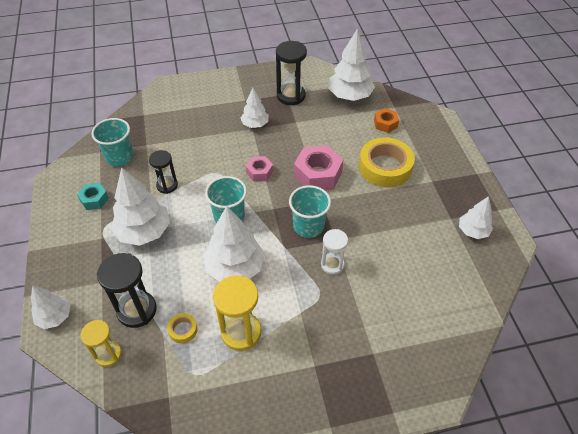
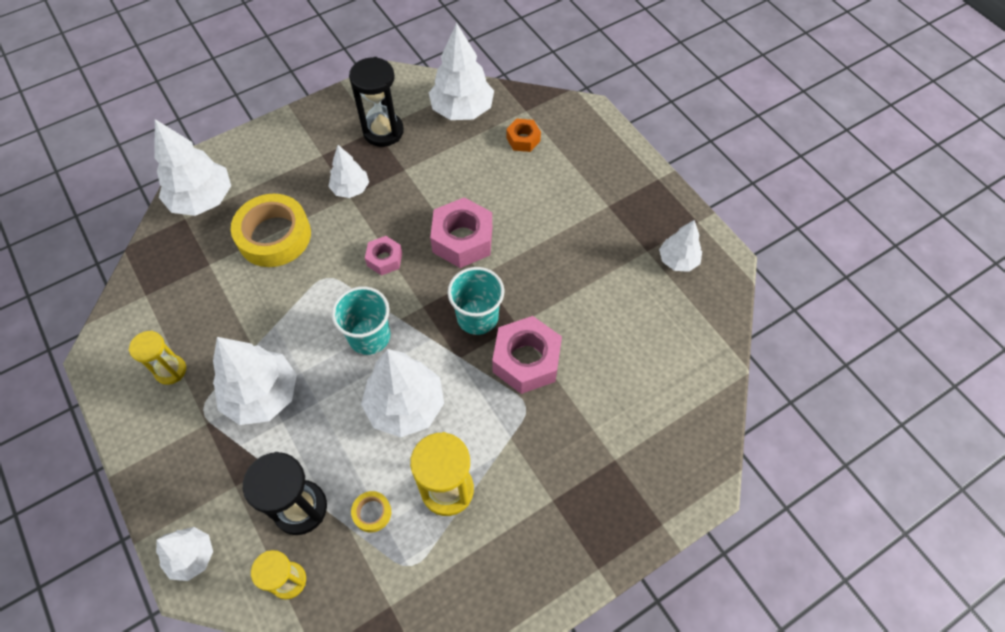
camera: 20 degrees left, 10 degrees up
(94, 199) = (170, 370): turquoise nut -> yellow hourglass
(119, 157) = (178, 295): turquoise cup -> none
(159, 107) = (203, 199): none -> white tree
(167, 185) = (266, 317): black hourglass -> none
(332, 264) = (526, 360): white hourglass -> pink nut
(385, 167) = (544, 203): yellow tape -> yellow tape (274, 236)

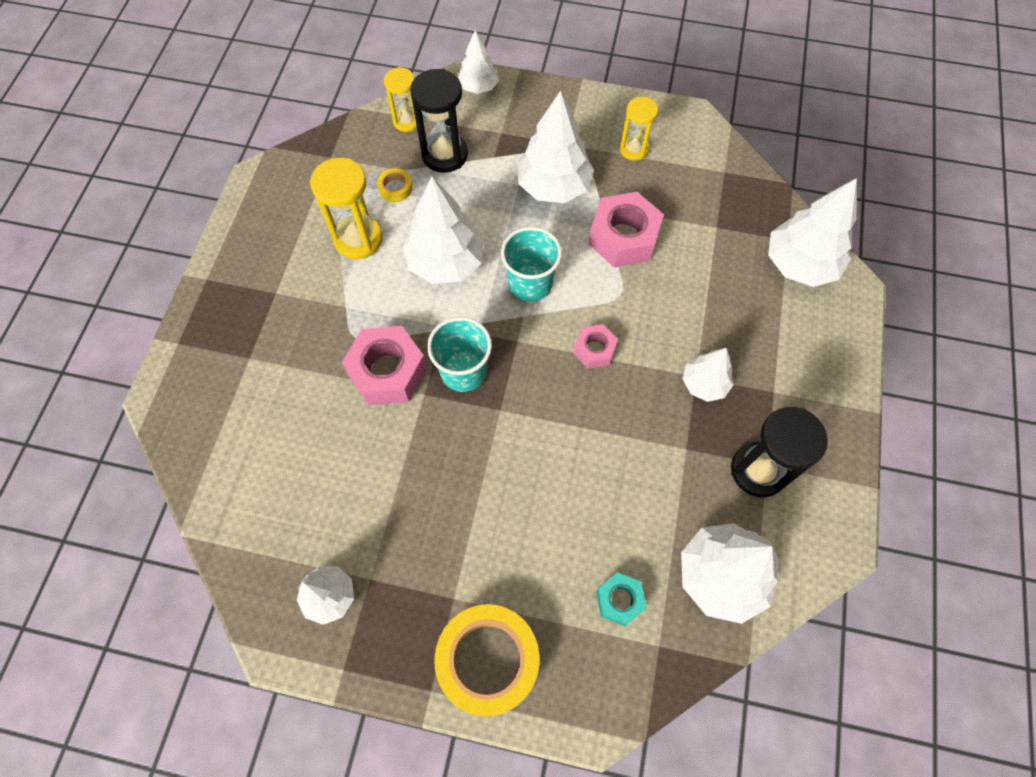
camera: 135 degrees right, 5 degrees up
(274, 236) = (704, 288): yellow tape -> yellow tape (488, 660)
(462, 240) = (552, 427): pink nut -> pink nut (623, 237)
(523, 139) = (619, 600): orange nut -> turquoise nut

